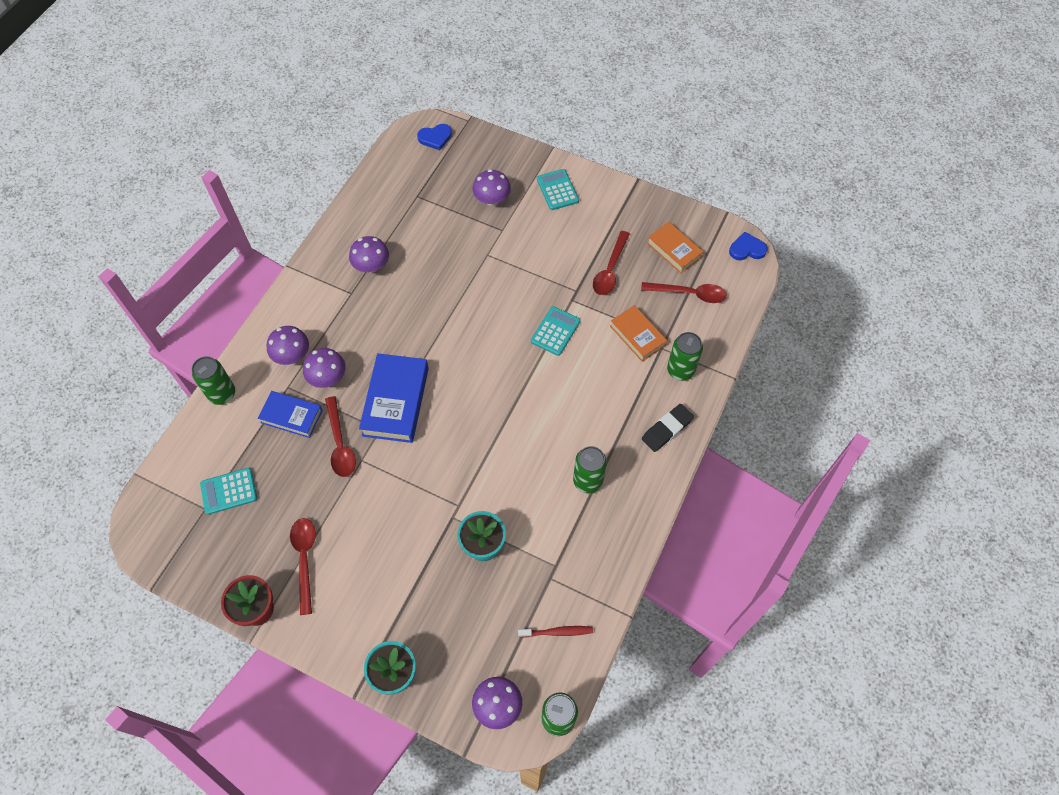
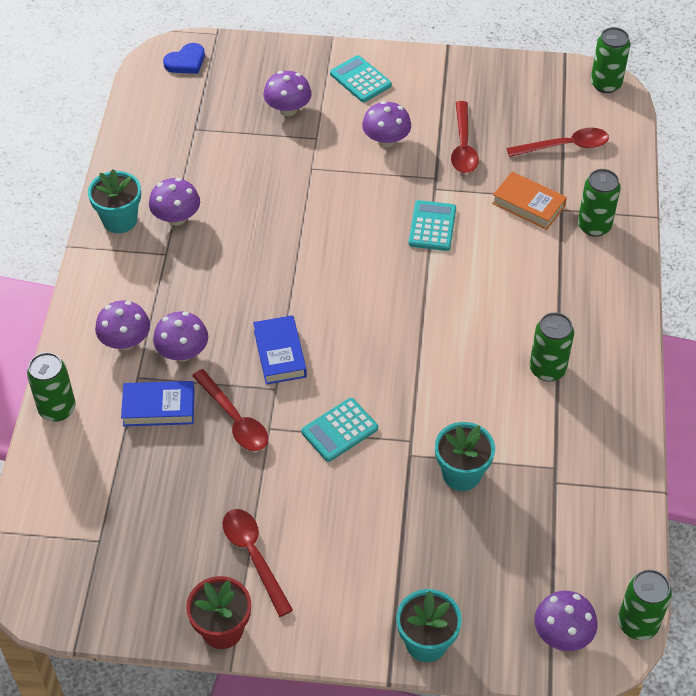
camera: 20 degrees left, 10 degrees down
(229, 491) = (120, 512): turquoise calculator -> turquoise calculator (339, 430)
(331, 255) = (120, 220): none -> turquoise flower pot
(395, 401) = (279, 354): blue book -> blue book, size x0.63
(553, 247) = (386, 140): none -> purple mushroom
(557, 632) = (591, 535): red toothbrush -> none
(667, 429) = (609, 290): black eraser -> none
(674, 250) = (525, 107): orange book -> none
(747, 249) = (605, 84): blue heart -> green can

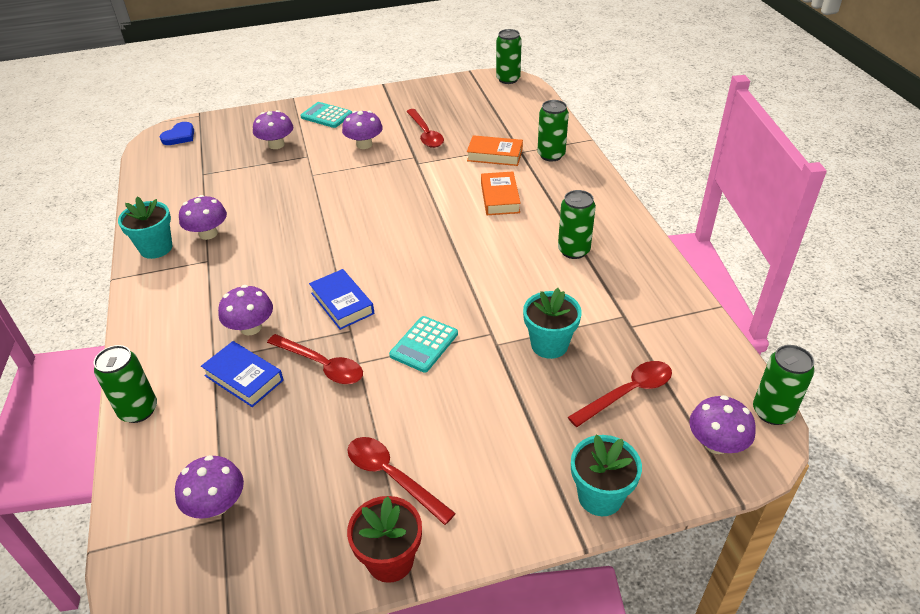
camera: 20 degrees left, 10 degrees down
(125, 341) = (191, 335): purple mushroom -> purple mushroom (217, 504)
(159, 407) = (244, 378): blue book -> blue book turned 60 degrees clockwise
(432, 226) = (428, 185): turquoise calculator -> none
(503, 270) = (500, 198): none -> orange book
(565, 146) = (500, 117): red spoon -> red spoon (627, 393)

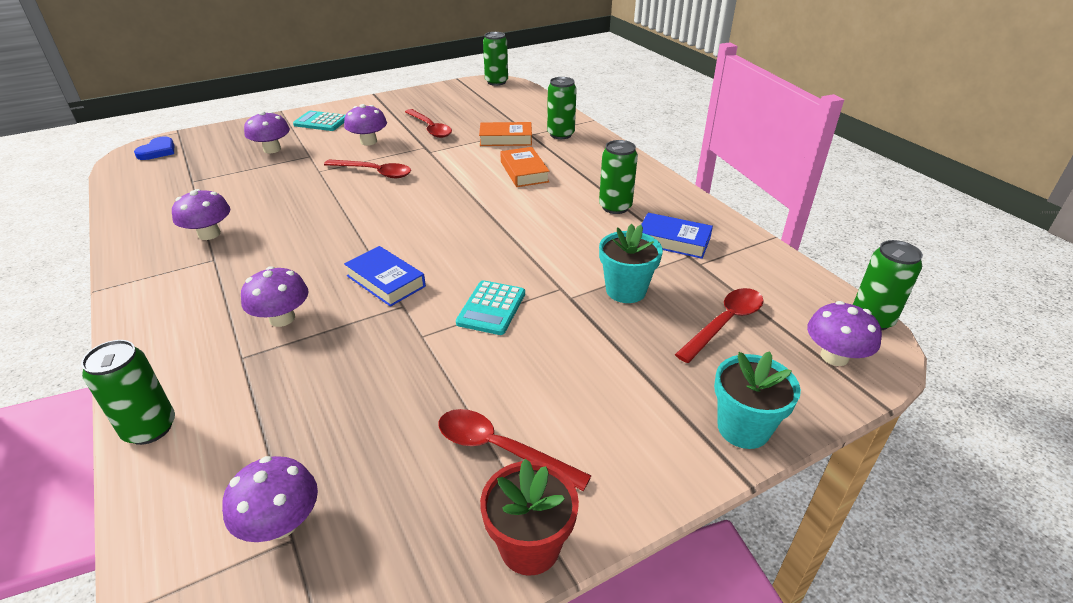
camera: 15 degrees left, 5 degrees down
(156, 248) = (146, 254): turquoise flower pot -> none
(244, 378) = (285, 371): blue book -> blue book (673, 241)
(322, 365) = (379, 344): red spoon -> red spoon (374, 172)

